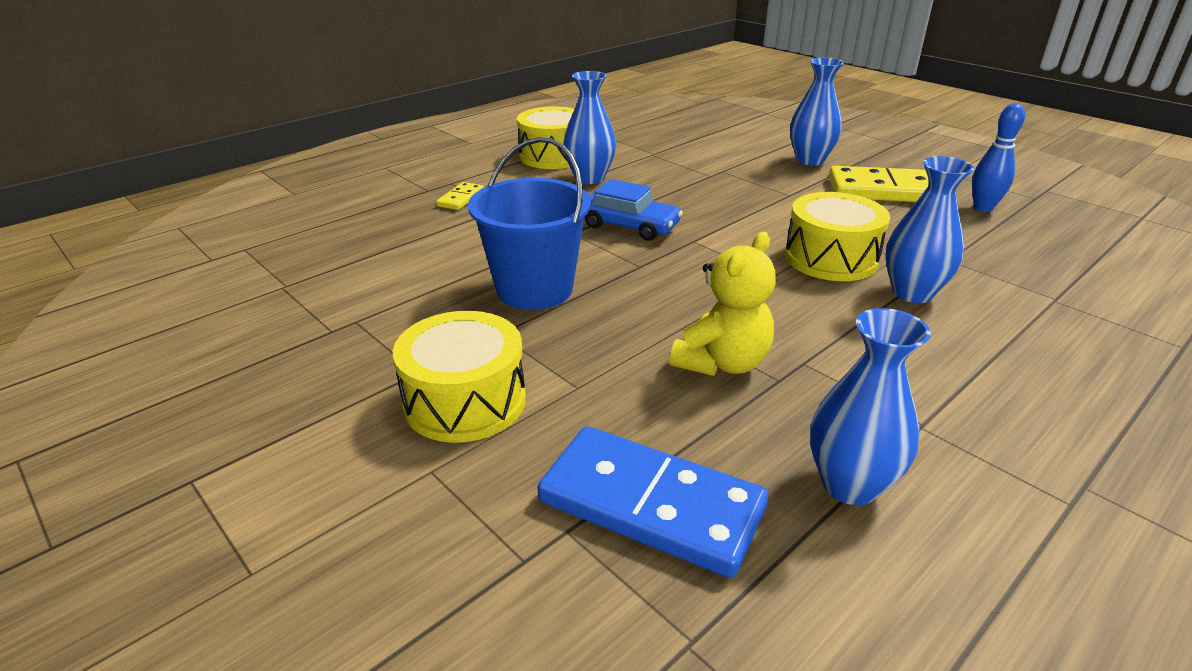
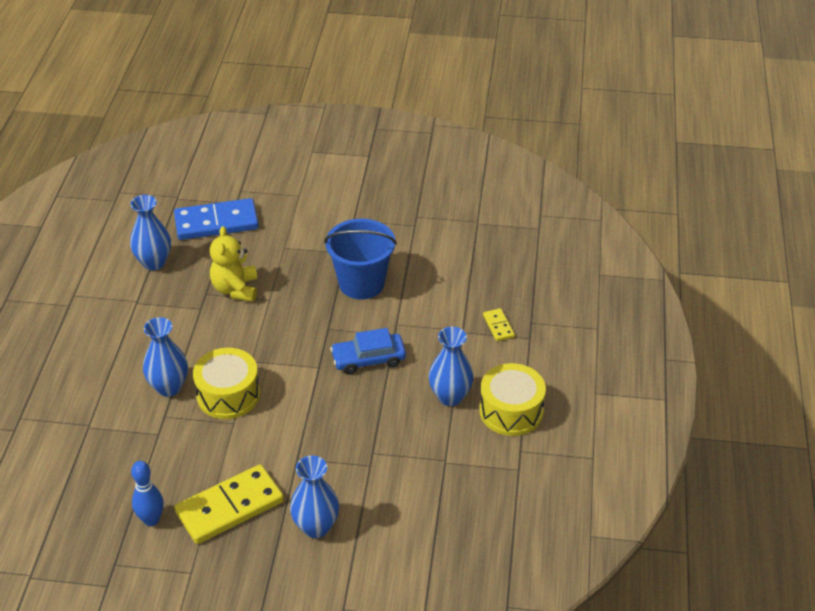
camera: 140 degrees right, 10 degrees up
(465, 401) = (319, 220): yellow drum -> none

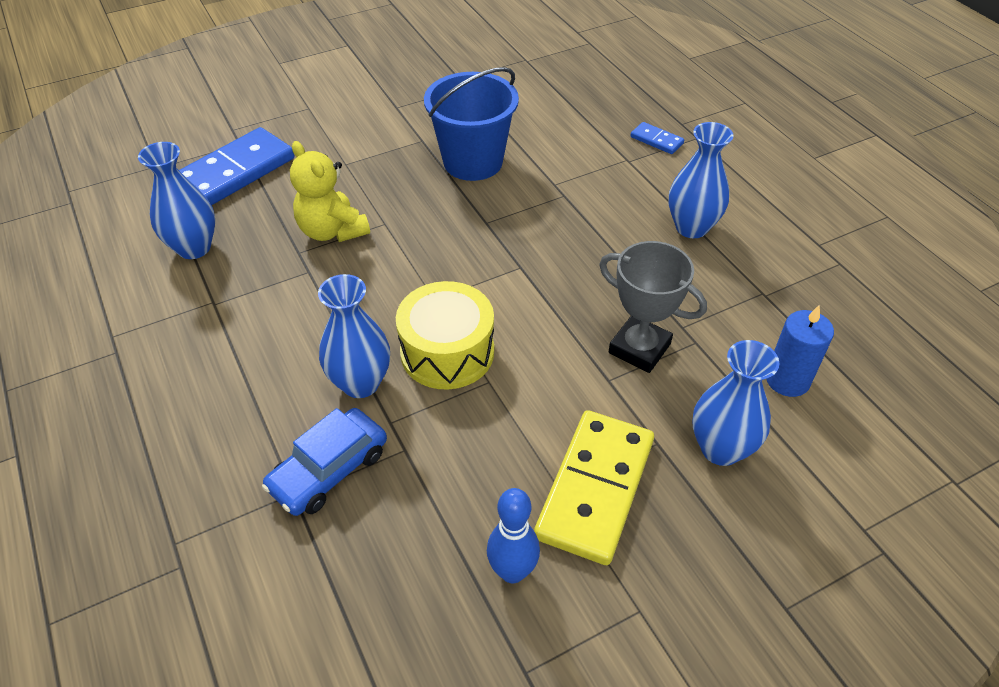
camera: 35 degrees left, 5 degrees up
(333, 451) = (639, 348): none -> grey trophy
(368, 359) = (566, 232): blue car -> blue car (329, 470)
(397, 515) = (787, 380): none -> blue candle
(498, 326) = (656, 140): yellow domino -> blue domino
(511, 411) = (764, 211): yellow drum -> none

